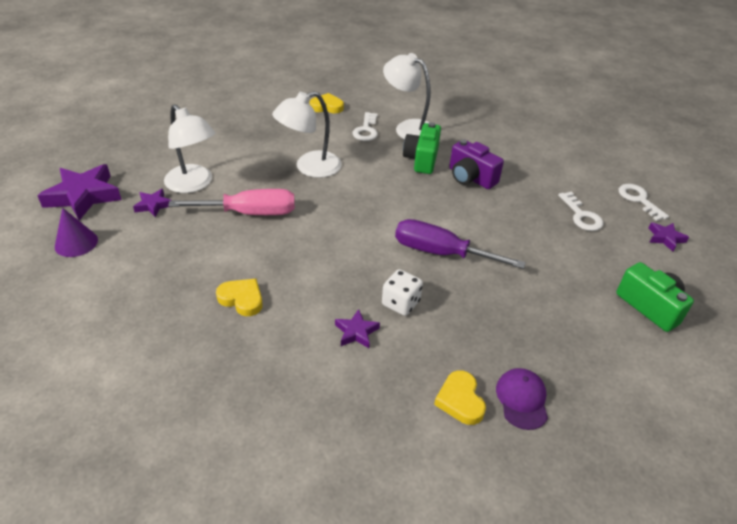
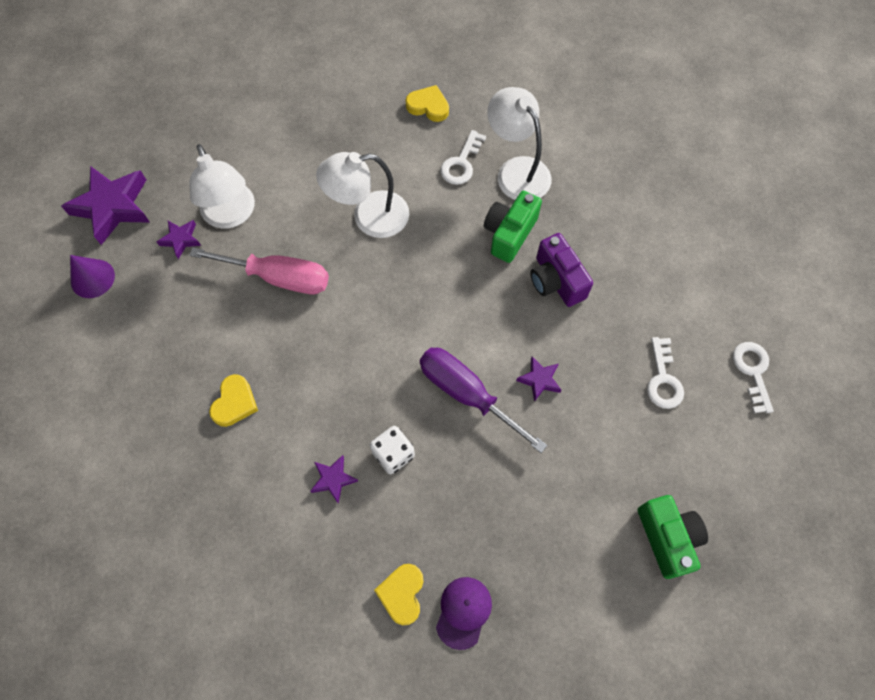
camera: 20 degrees right, 25 degrees up
(242, 299) = (234, 403): yellow heart -> yellow heart turned 60 degrees clockwise
(665, 238) = (748, 443): purple star -> purple star (539, 380)

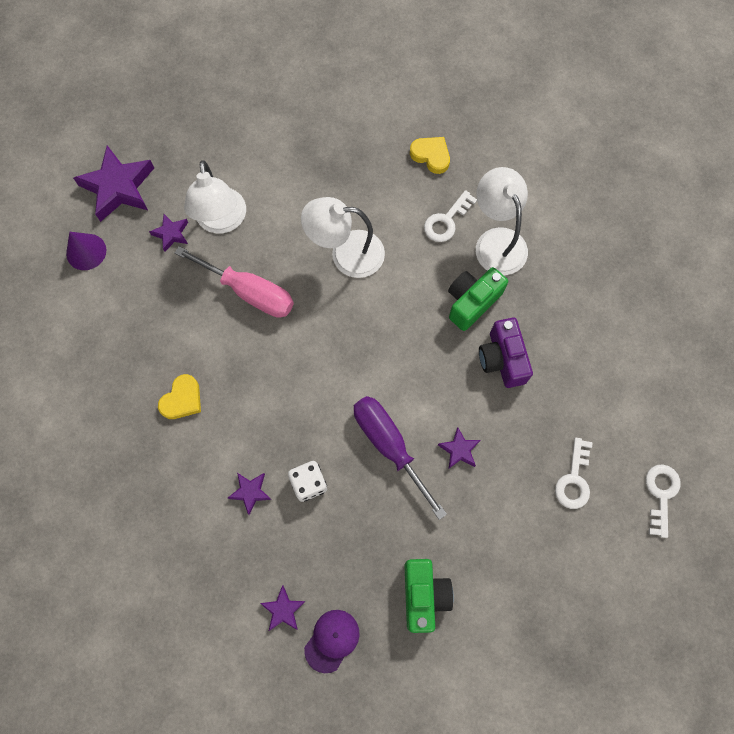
camera: 15 degrees right, 5 degrees up
(402, 594) = (283, 609): yellow heart -> purple star
(667, 538) = (532, 626): green camera -> green camera (423, 595)

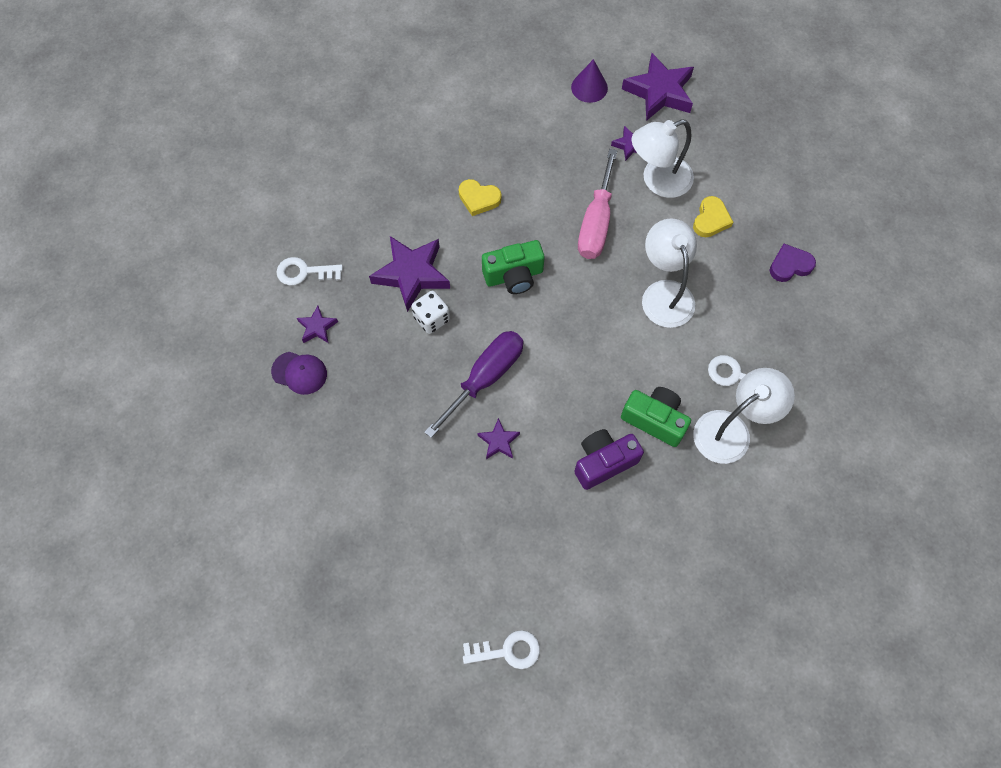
camera: 75 degrees right, 5 degrees down
(250, 492) = (412, 274): purple star -> purple star, size x2.01
(350, 139) = (790, 265): none -> purple heart
(423, 595) = (355, 440): green camera -> green camera (514, 276)
(431, 156) = (803, 345): yellow heart -> yellow heart (710, 219)
(574, 479) = (499, 557): white key -> white key (304, 272)

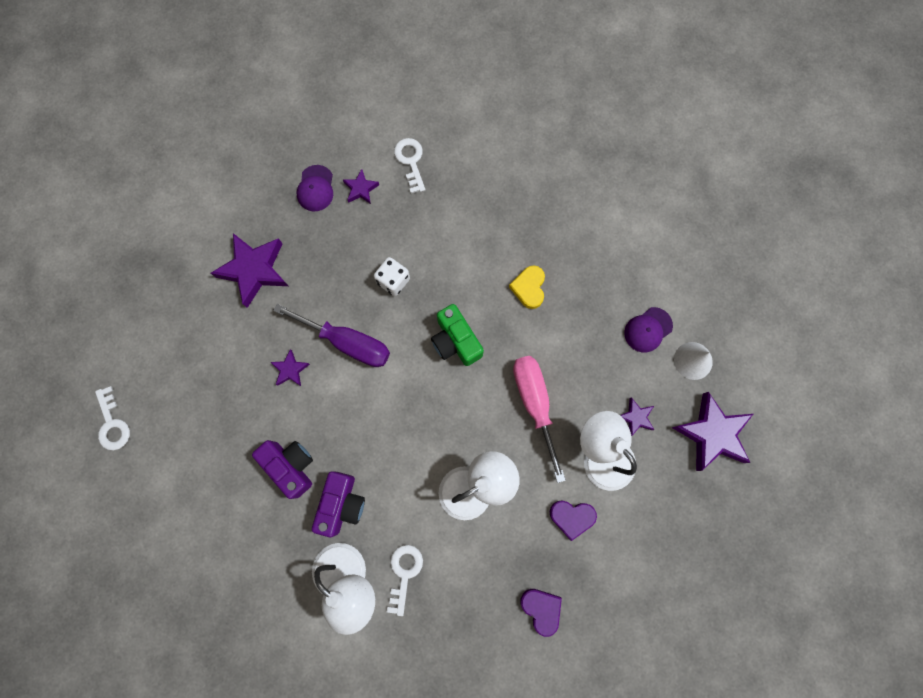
camera: 75 degrees right, 10 degrees up
(412, 274) = (433, 251): purple star -> purple star (254, 270)
(550, 113) = (648, 330): none -> purple cap
(589, 87) = (693, 360): purple cone -> white cone
(596, 223) = (535, 404): pink screwdriver -> pink screwdriver turned 75 degrees clockwise
(654, 420) = (341, 504): green camera -> purple camera
(710, 219) = (572, 517): yellow heart -> purple heart

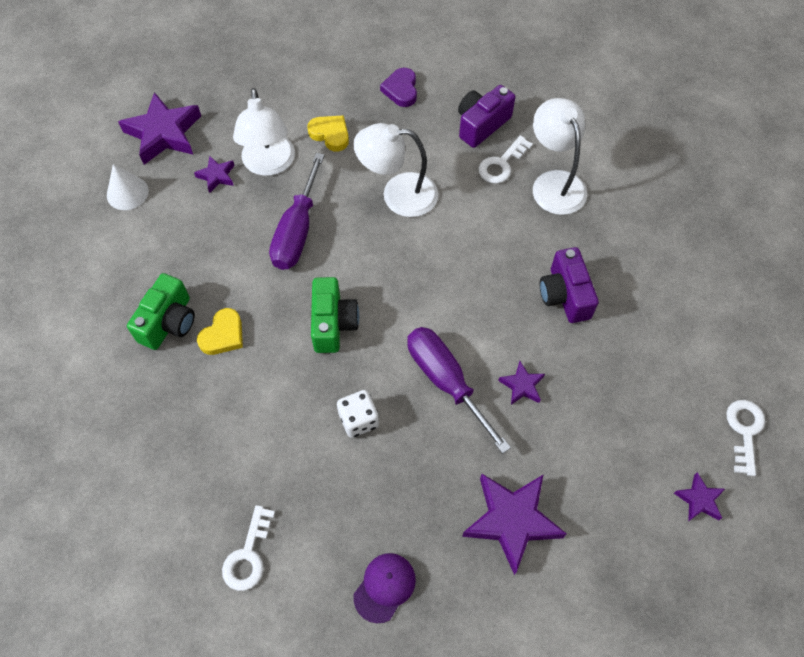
camera: 150 degrees left, 15 degrees down
(341, 504) = (530, 240): purple camera -> purple camera (481, 125)
(361, 189) = (330, 553): purple star -> purple star (699, 500)
(535, 404) = (297, 231): pink screwdriver -> purple screwdriver
(572, 517) = (330, 134): purple heart -> yellow heart
(574, 275) = (169, 322): none -> green camera
(648, 330) = (143, 237): purple cap -> none

